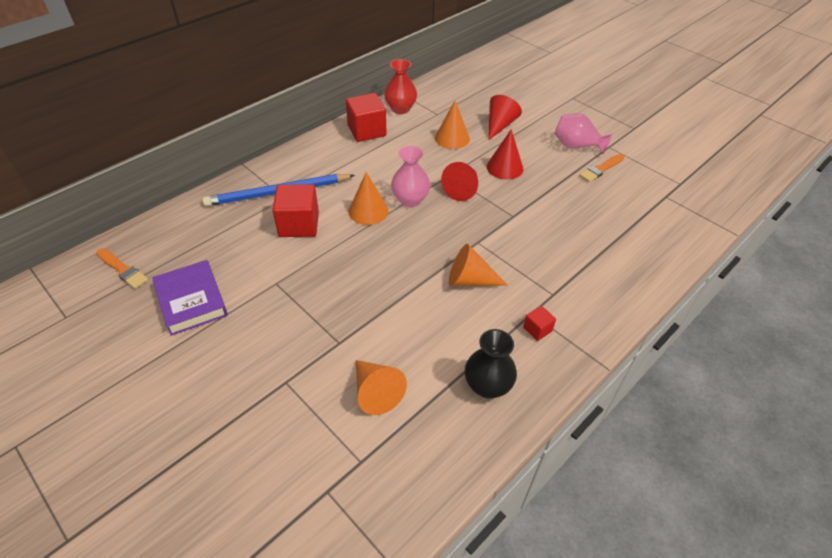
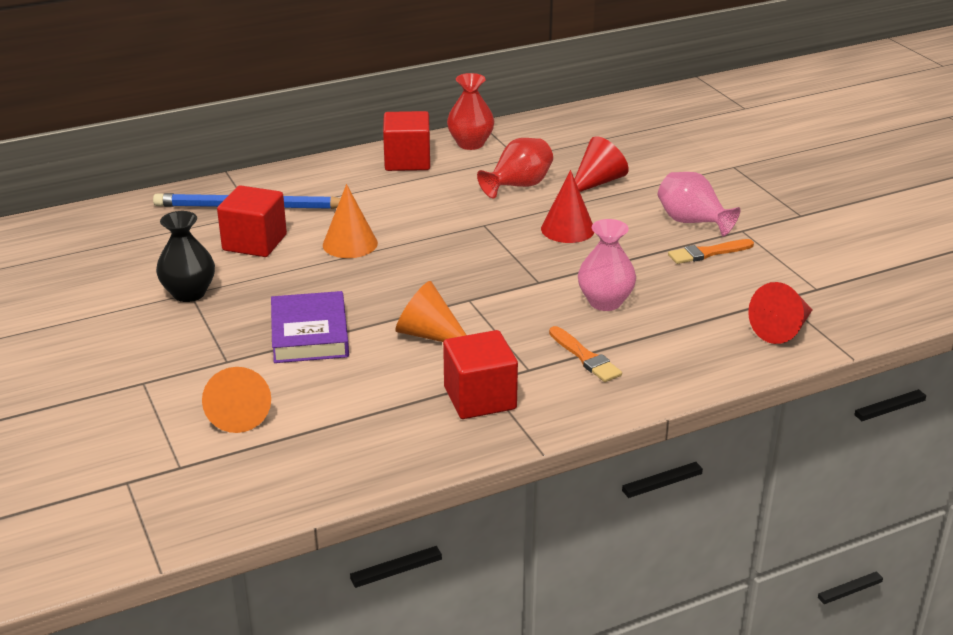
camera: 20 degrees right, 15 degrees down
(123, 270) = (28, 249): orange brush -> orange brush (585, 357)
(192, 301) = (86, 291): purple book -> purple book (310, 334)
(410, 200) = (412, 242): pink vase -> pink vase (605, 302)
(452, 138) = (518, 186): orange cone -> red vase
(462, 189) = (491, 242): red cone -> red cone (782, 329)
(487, 386) = (375, 436): black vase -> black vase (189, 293)
(537, 329) = (480, 398): red cube -> red cube, size x2.03

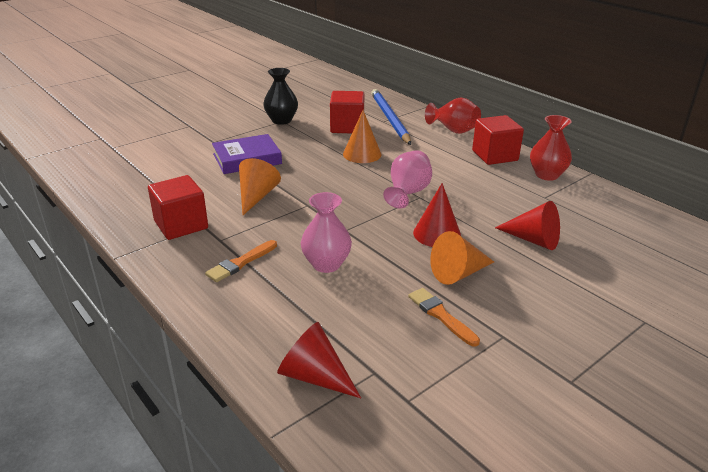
camera: 75 degrees right, 0 degrees up
(238, 412) = (162, 153): orange cone -> orange cone (458, 273)
(518, 186) = (493, 203): red vase -> red vase (453, 130)
(692, 222) = (496, 301): pink vase -> pink vase (407, 193)

